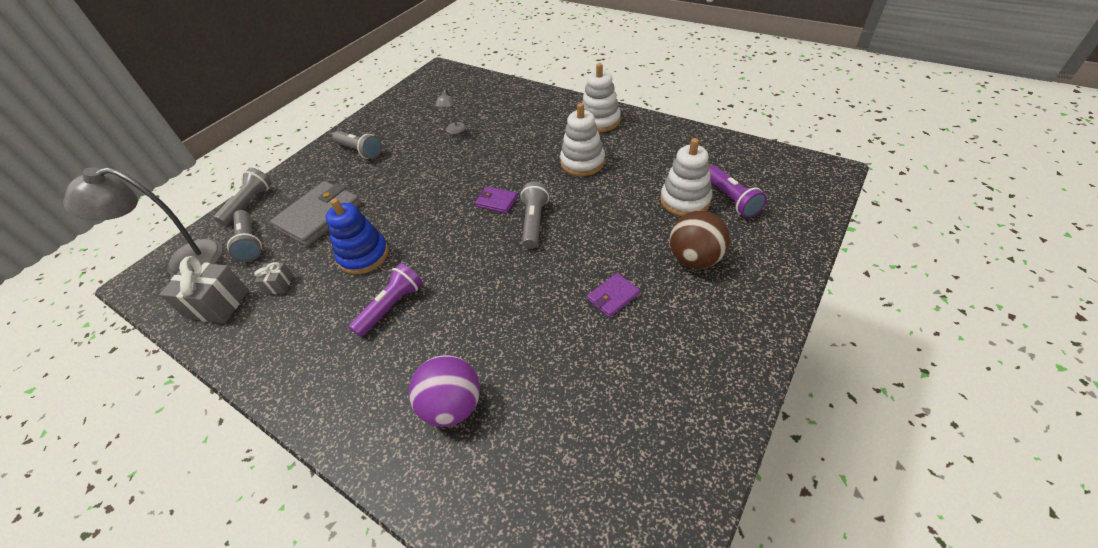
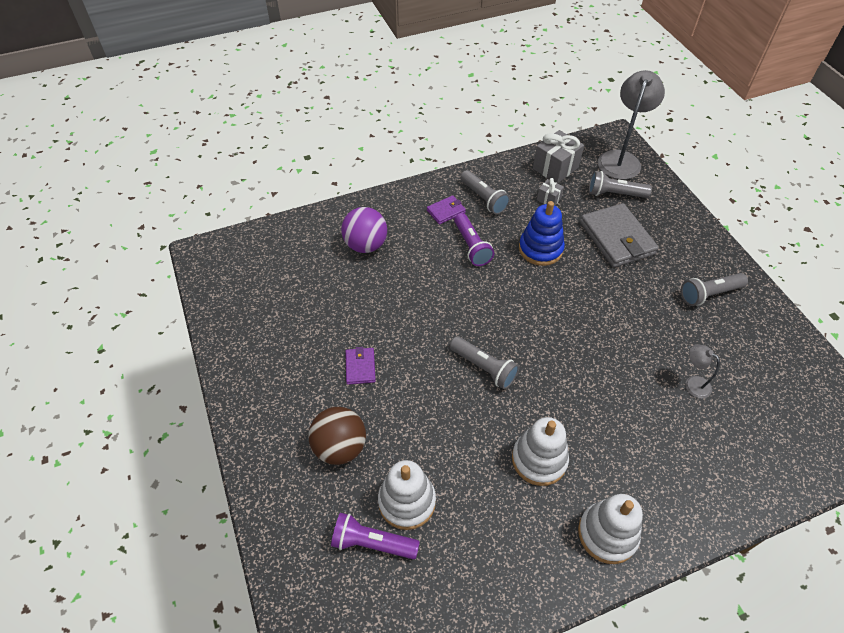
camera: 120 degrees right, 5 degrees up
(249, 204) = (673, 203): grey flashlight -> grey flashlight (483, 199)
(496, 202) = (536, 357): purple wallet -> purple wallet (446, 211)

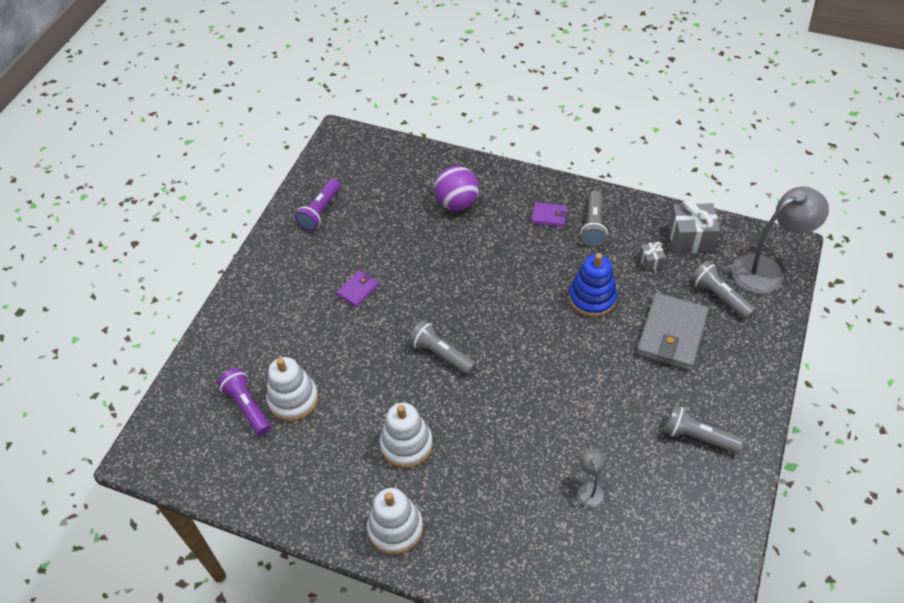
camera: 45 degrees right, 0 degrees up
(340, 447) = (290, 333): brown ball -> none
(471, 246) = (537, 258): purple flashlight -> purple flashlight (320, 211)
(484, 368) = (441, 354): grey flashlight -> grey flashlight turned 135 degrees clockwise

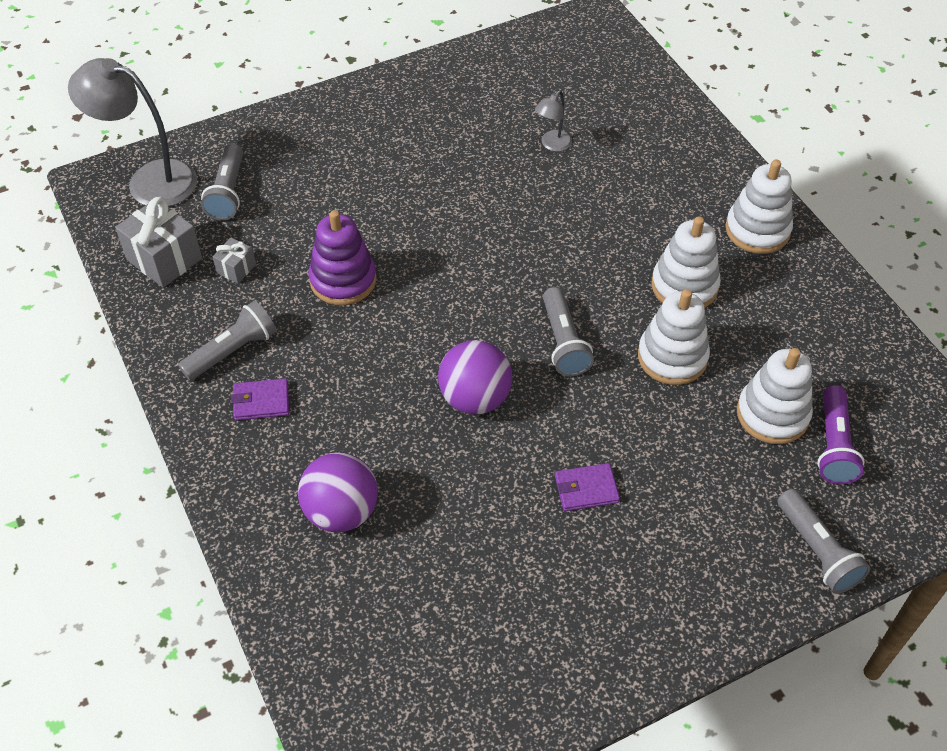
camera: 140 degrees left, 0 degrees up
(320, 211) = (531, 658): purple flashlight -> none
(375, 391) = (672, 357): none -> white stacking toy
(454, 291) = (475, 398): none -> purple ball
(549, 216) = (261, 401): purple wallet -> purple wallet turned 60 degrees counterclockwise
(592, 298) = (343, 280): blue stacking toy -> purple stacking toy
(671, 334) = (319, 195): grey wallet -> none
(697, 436) = (415, 116): grey flashlight -> grey flashlight (817, 551)

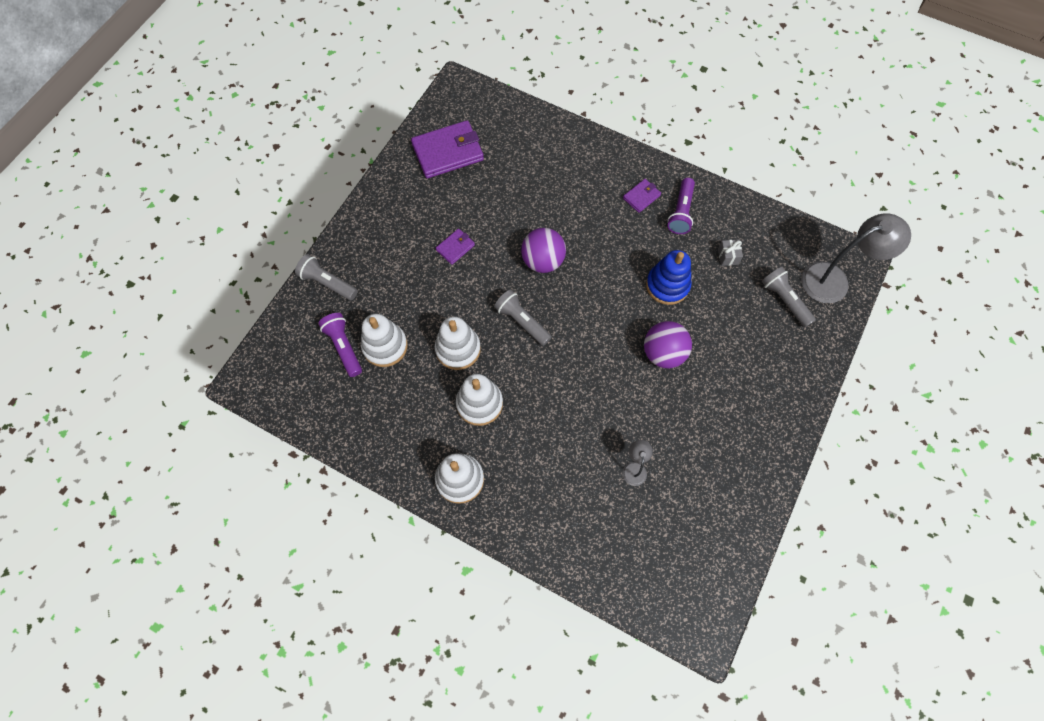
camera: 145 degrees right, 15 degrees up
(164, 259) = (769, 238): grey gift -> none
(232, 351) = (681, 212): grey flashlight -> purple flashlight
(341, 511) = (558, 171): purple ball -> purple ball (663, 353)
(343, 280) = (667, 285): purple stacking toy -> blue stacking toy
(488, 658) = (448, 152): none -> purple wallet

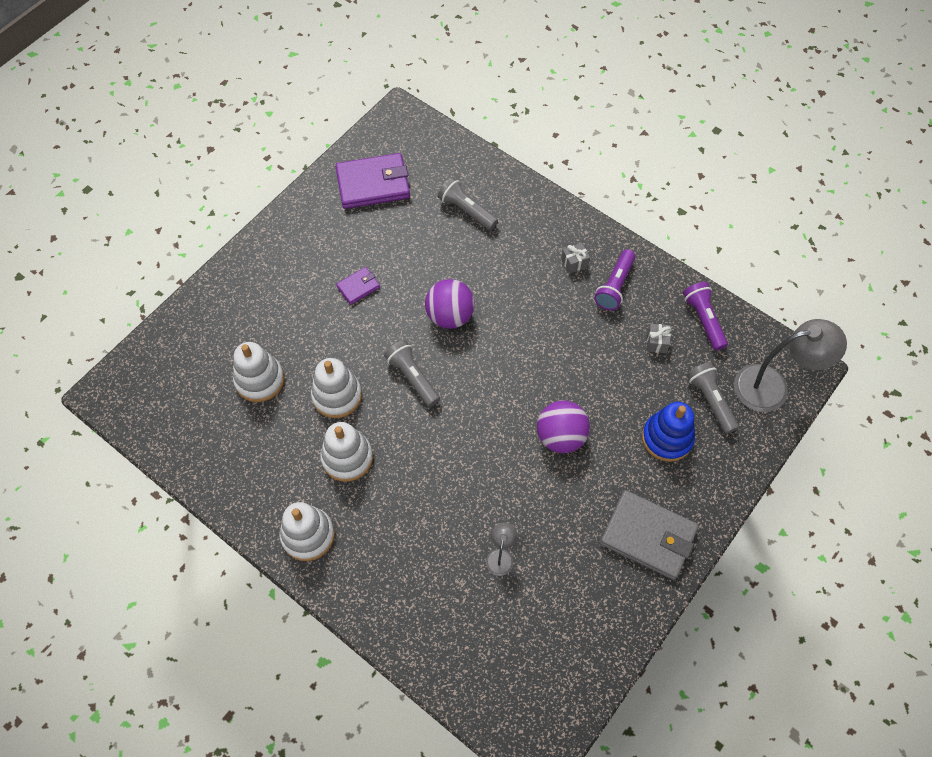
camera: 10 degrees right, 5 degrees down
(328, 283) = (214, 303): grey flashlight -> grey flashlight (466, 210)
(344, 347) = (216, 374): purple flashlight -> purple flashlight (703, 320)
(641, 197) = (574, 263): purple wallet -> grey gift
(667, 285) = (582, 363): blue stacking toy -> blue stacking toy (667, 438)
(757, 428) = (648, 536): none -> grey wallet

